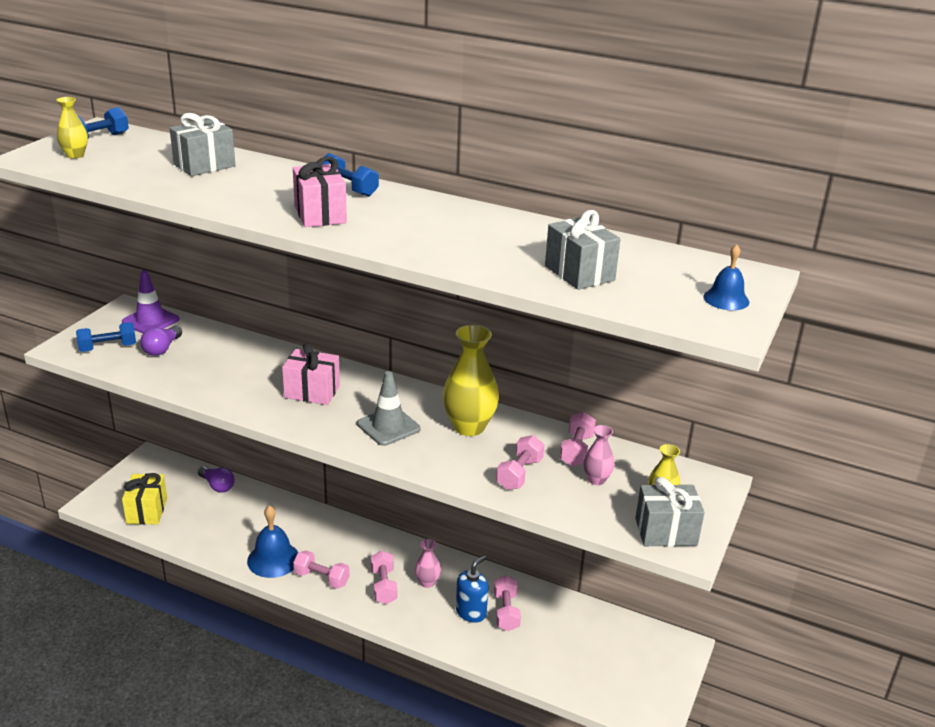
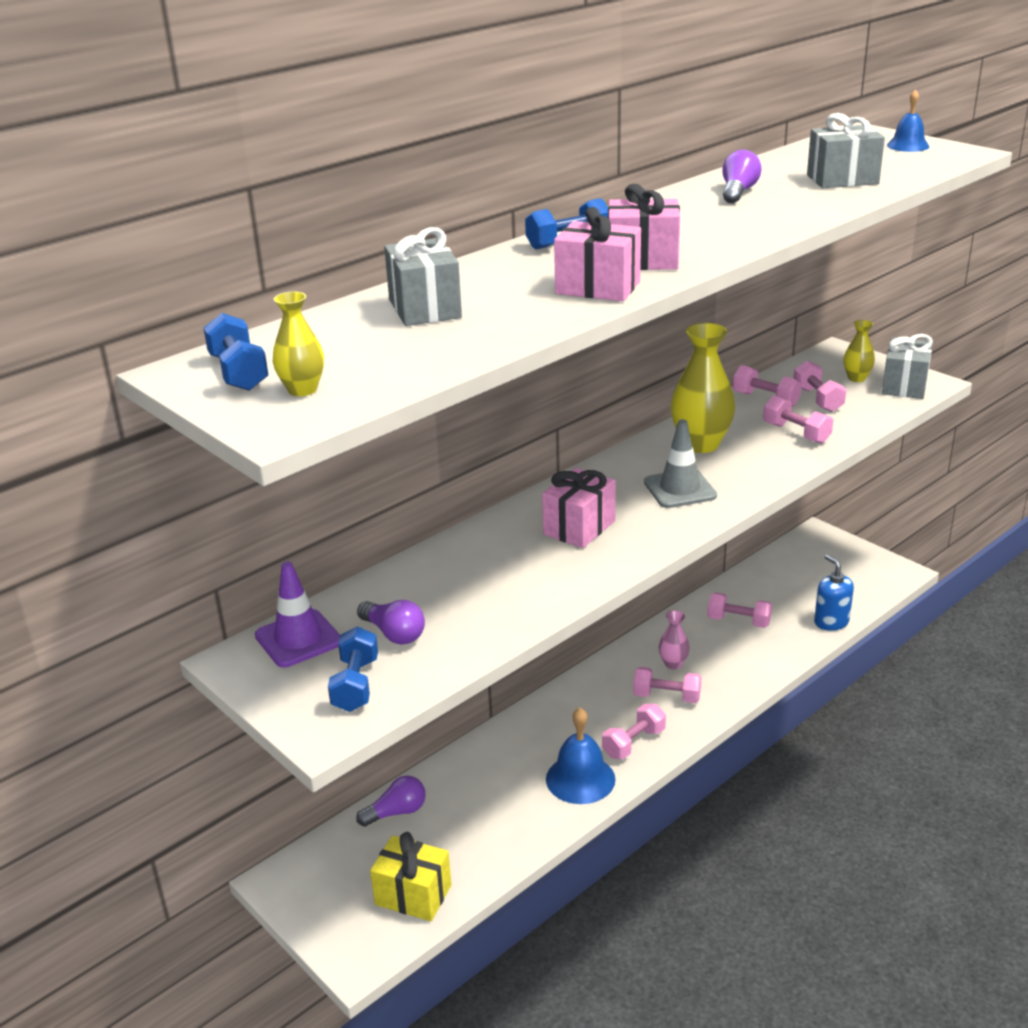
camera: 65 degrees left, 0 degrees up
(258, 206) = (598, 287): none -> pink gift
(471, 612) = (731, 643): blue soap dispenser -> blue soap dispenser (831, 622)
(509, 234) = (738, 192): none -> purple light bulb
(596, 479) = (817, 399): pink vase -> pink dumbbell

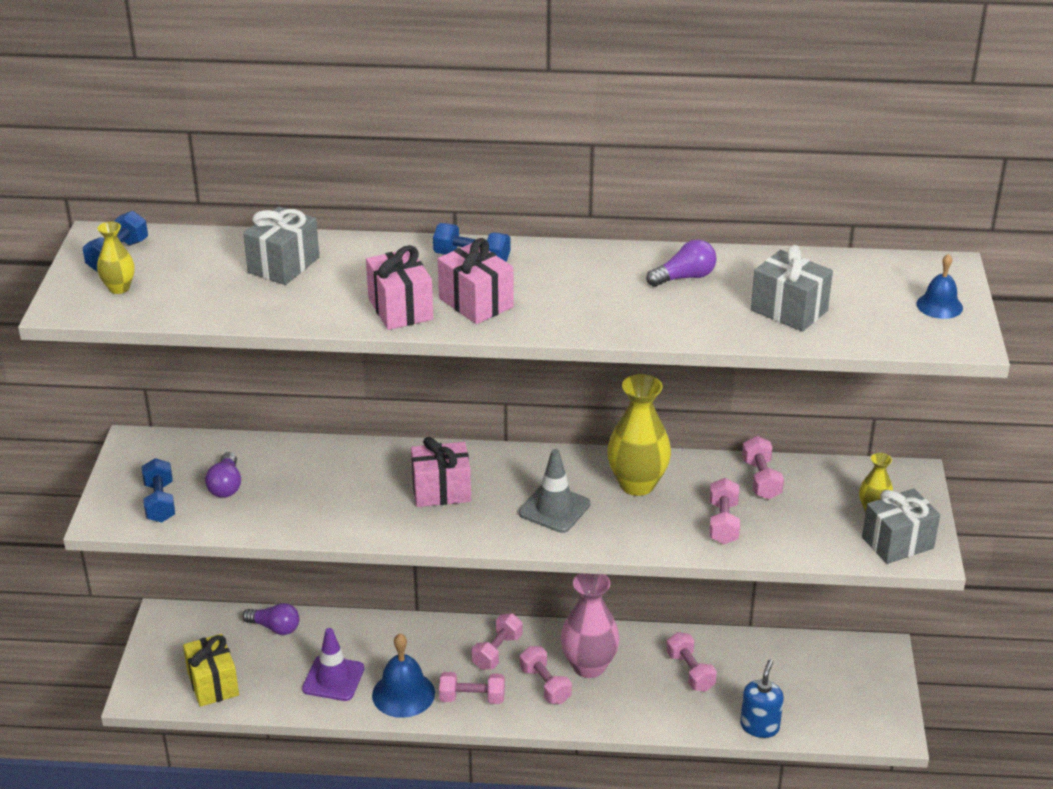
camera: 45 degrees right, 5 degrees up
(298, 639) = (179, 452): purple traffic cone -> purple traffic cone (333, 678)
(355, 685) = (160, 502): blue dumbbell -> blue dumbbell turned 60 degrees counterclockwise
(673, 664) = (589, 666): pink vase -> pink vase, size x1.91
(817, 399) = (800, 507): pink dumbbell -> pink dumbbell (497, 651)

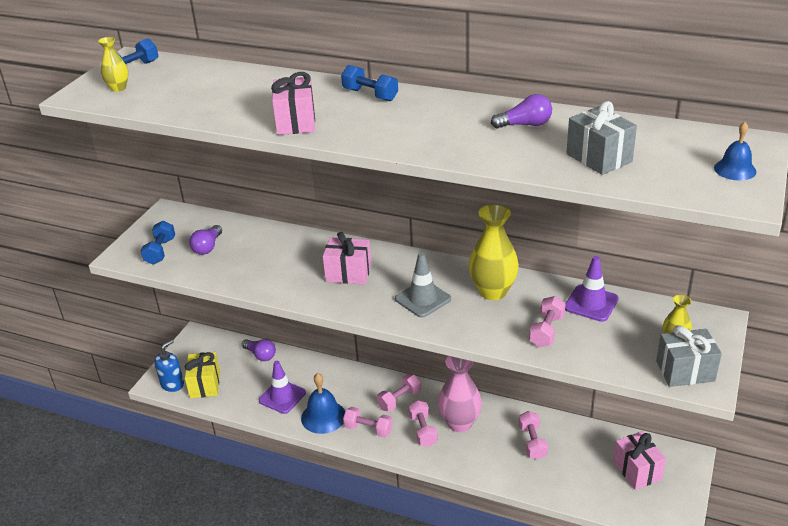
camera: 20 degrees right, 0 degrees up
(283, 265) = (235, 85): grey gift -> none
(476, 303) = (353, 124): pink gift -> pink gift (637, 470)
(759, 726) = (570, 495): blue soap dispenser -> blue soap dispenser (172, 384)
(761, 479) = (591, 303): pink dumbbell -> purple traffic cone

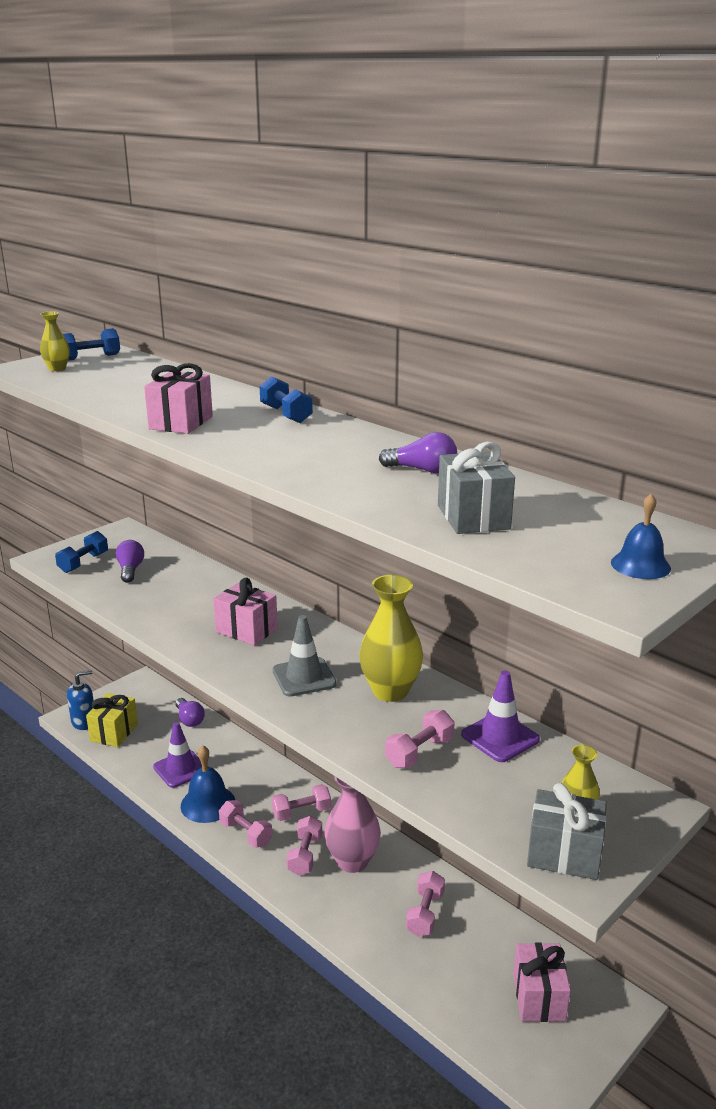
camera: 20 degrees right, 10 degrees down
(207, 247) = (130, 570): purple light bulb -> purple light bulb turned 135 degrees clockwise

